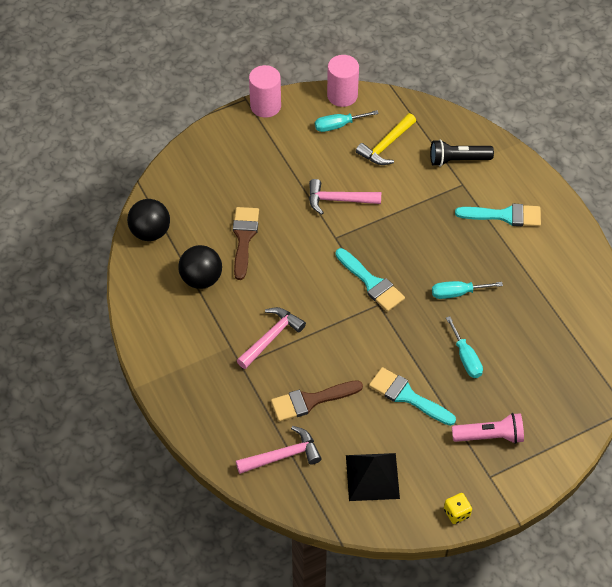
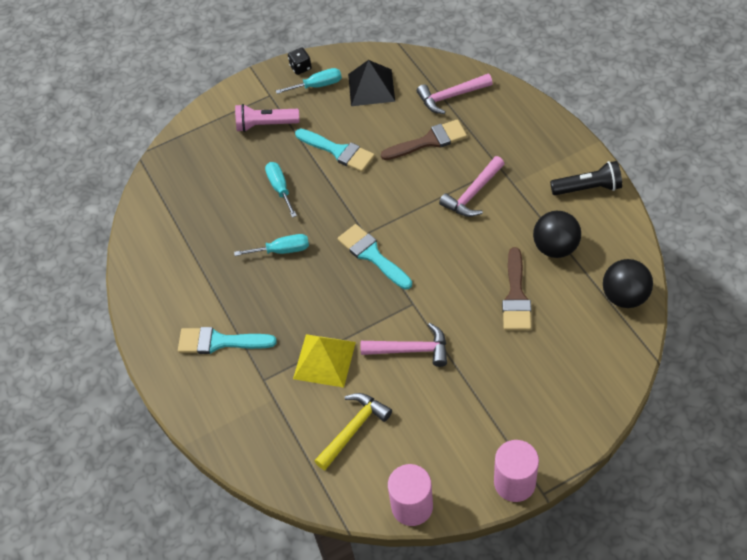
camera: 175 degrees left, 0 degrees up
(338, 125) = (415, 456): turquoise screwdriver -> turquoise screwdriver (317, 85)
(412, 196) = (324, 360): none -> yellow pyramid
(456, 513) = (300, 67): yellow dice -> black dice
(457, 160) = (266, 413): black flashlight -> black flashlight (588, 188)

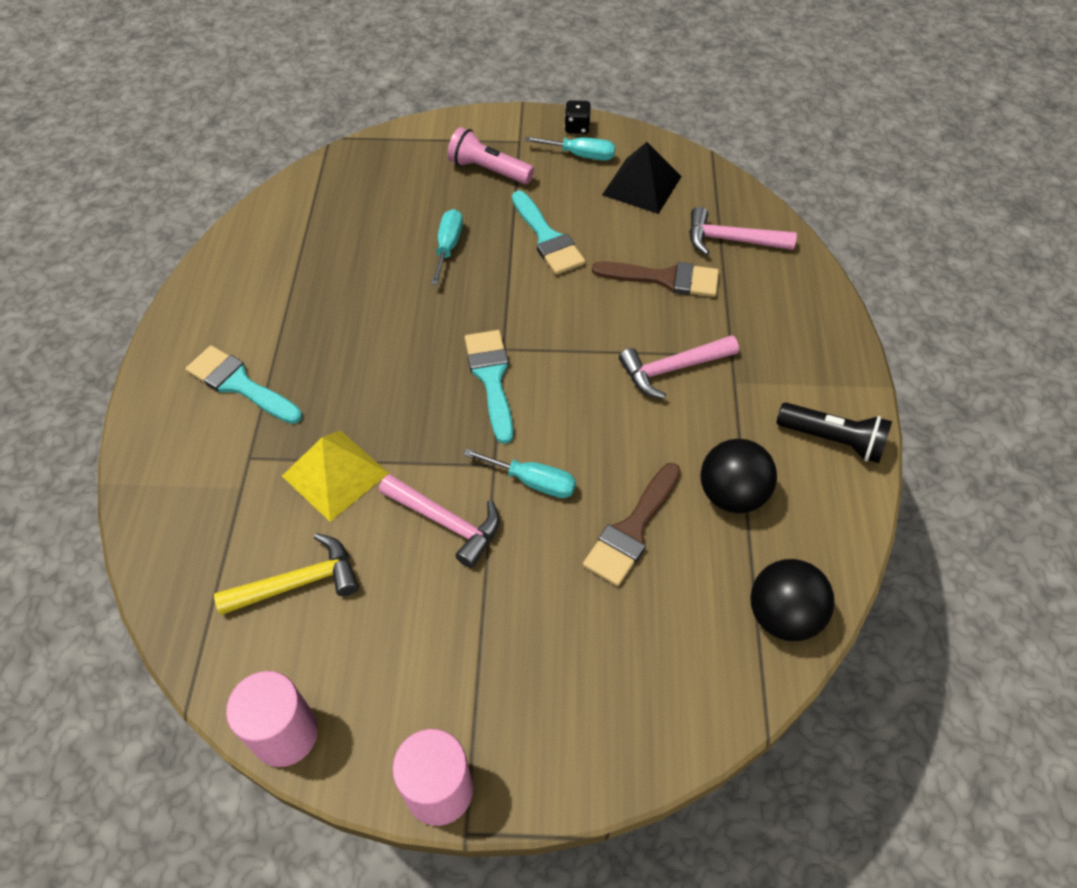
camera: 25 degrees right, 0 degrees up
(282, 250) = (394, 317): turquoise screwdriver -> turquoise screwdriver (533, 481)

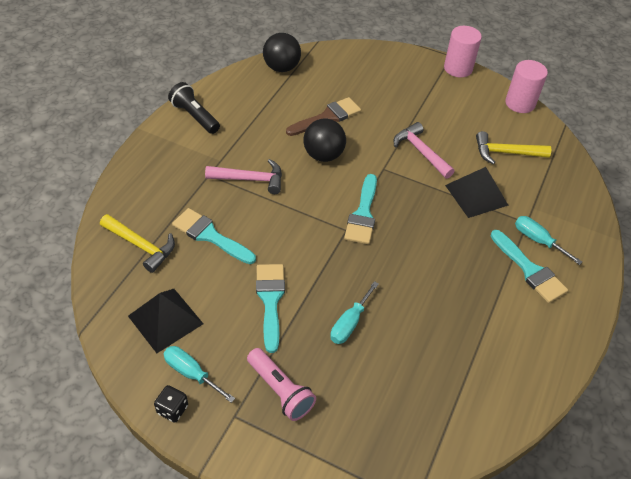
camera: 160 degrees left, 5 degrees down
(335, 474) = (476, 195): yellow pyramid -> black pyramid
(533, 481) = (366, 153): turquoise screwdriver -> turquoise screwdriver (537, 240)
(665, 279) = (210, 236): brown brush -> turquoise brush
(731, 240) = (141, 246): pink hammer -> yellow hammer
(732, 494) = (267, 113): black ball -> black ball (323, 155)

